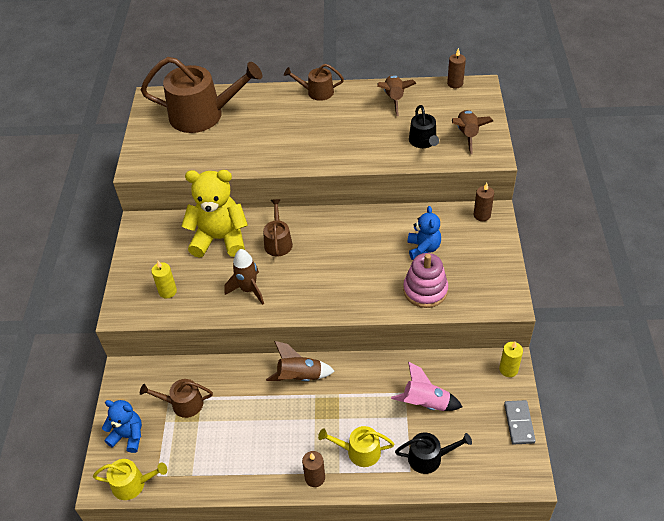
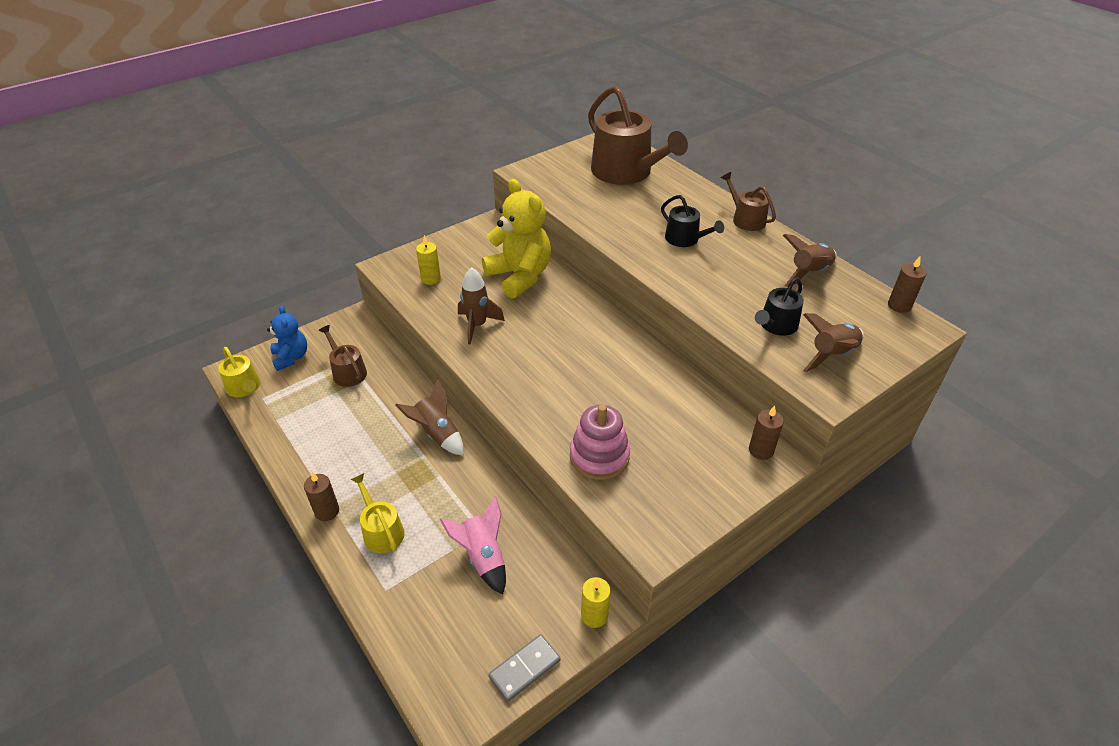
camera: 50 degrees right, 5 degrees down
(278, 242) = (553, 313): brown watering can -> none
(423, 249) = (656, 424): blue teddy bear -> none
(429, 457) = (414, 599): black watering can -> black watering can (685, 239)

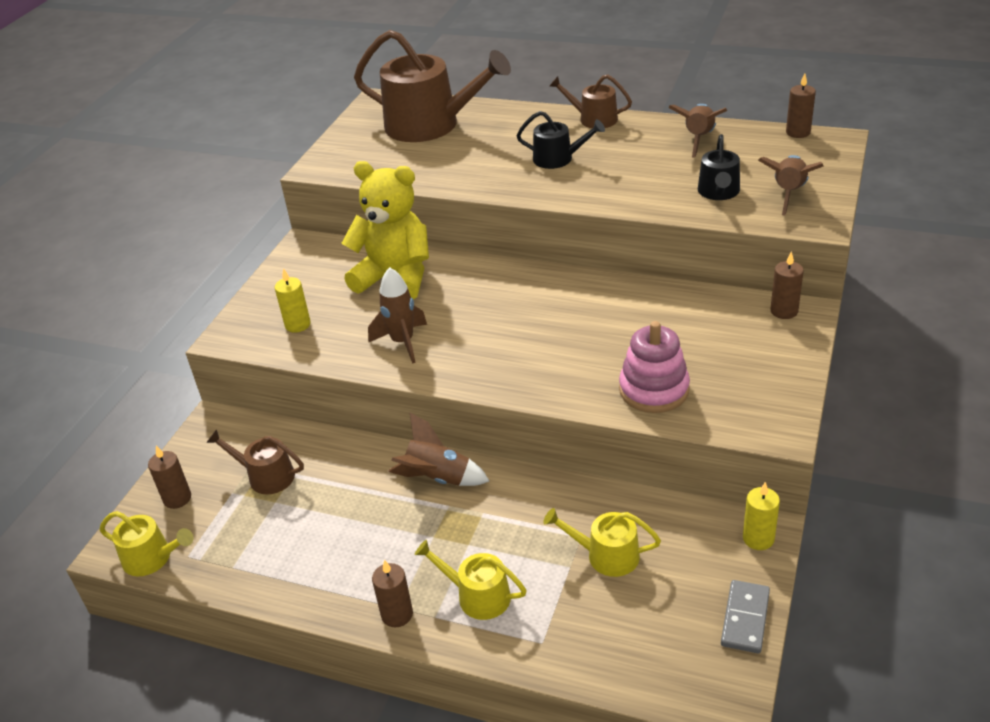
camera: 30 degrees left, 5 degrees down
(291, 357) = (177, 498): blue teddy bear -> brown candle
(483, 557) = (606, 555): pink rocket -> yellow watering can

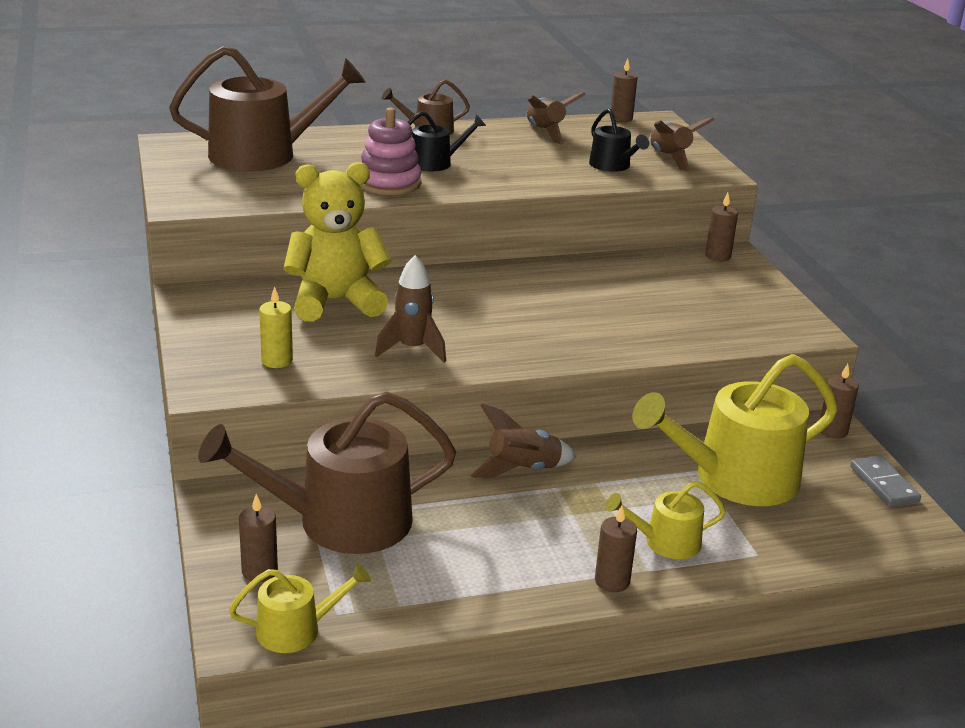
camera: 40 degrees left, 10 degrees down
(266, 476) = (340, 521): brown watering can -> brown watering can, size x2.01
(606, 555) = (735, 478): yellow watering can -> yellow watering can, size x2.01
(654, 390) = (685, 330): pink stacking toy -> pink stacking toy (389, 183)
(758, 538) = (832, 431): yellow candle -> brown candle

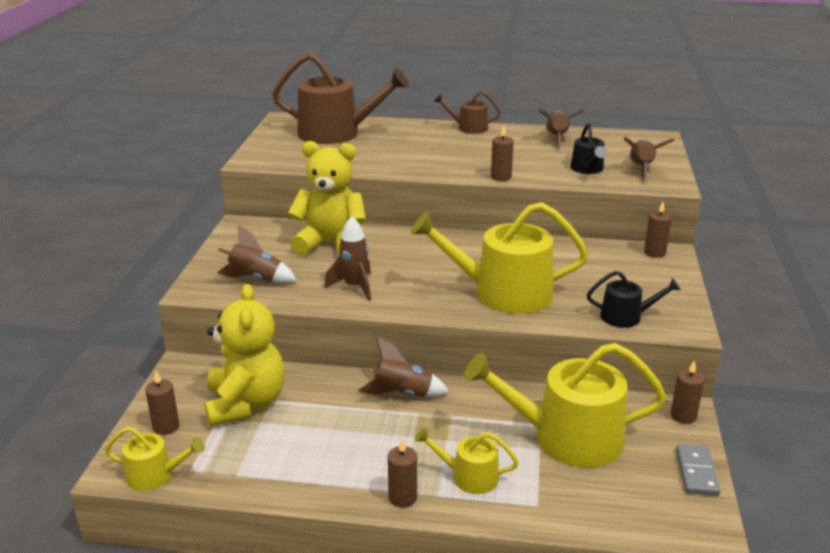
camera: 25 degrees right, 0 degrees up
(277, 361) = (256, 279): yellow candle -> brown rocket
(340, 521) = (245, 403): brown watering can -> yellow teddy bear
(389, 183) = (404, 163): pink stacking toy -> none
(436, 163) = (452, 152): black watering can -> black watering can (626, 316)
(592, 327) = (502, 293): none -> yellow watering can
(621, 118) = (629, 133): brown candle -> brown candle (501, 177)

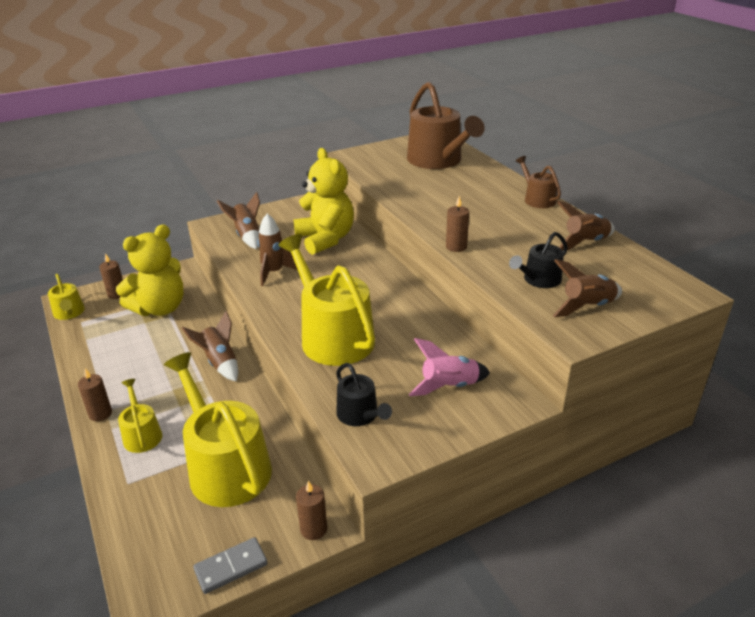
camera: 55 degrees right, 5 degrees up
(626, 270) = (449, 387): none -> pink rocket
(654, 252) = (507, 392): brown candle -> none

